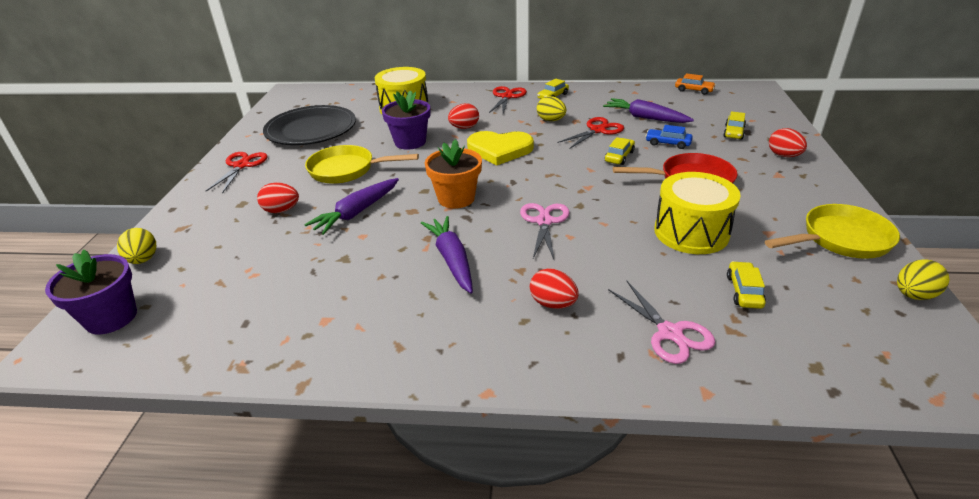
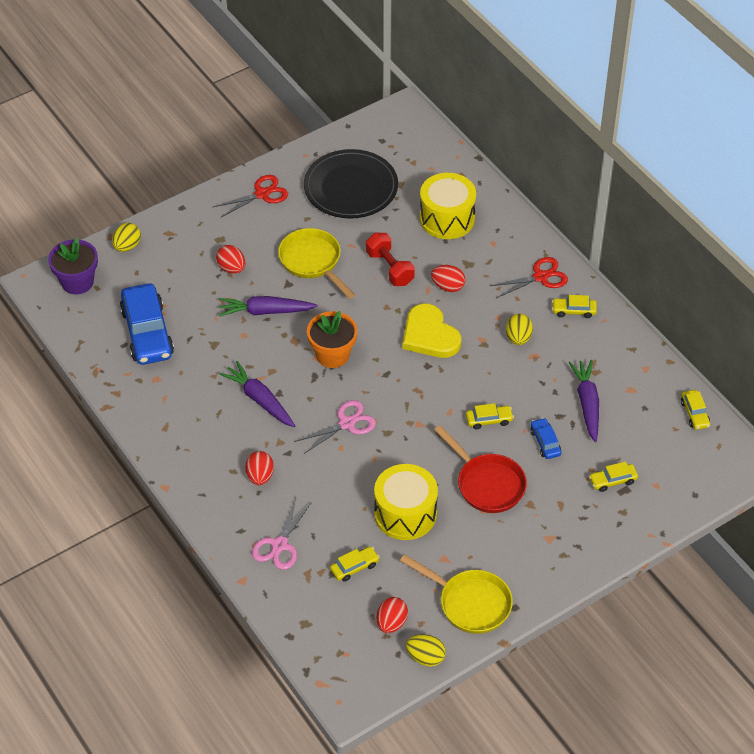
camera: 50 degrees right, 15 degrees up
(259, 297) = (147, 333): none -> blue car
(410, 142) = (389, 268): purple flower pot -> red dumbbell
(451, 259) = (259, 400): purple carrot -> purple carrot turned 75 degrees counterclockwise
(598, 130) = (527, 382): red scissors -> none
(694, 90) = (694, 414): orange car -> yellow car
(783, 155) = (592, 531): red egg -> red egg (391, 623)

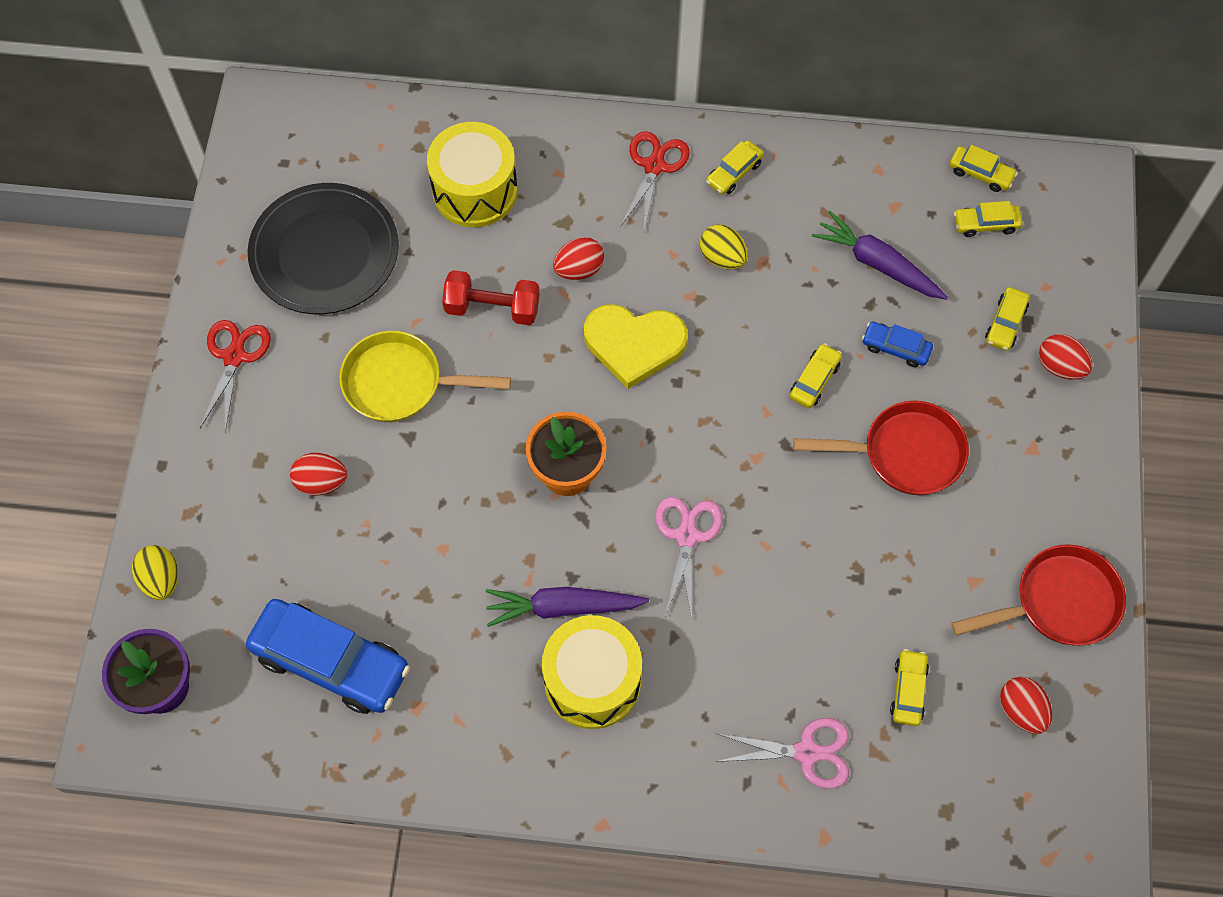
camera: 50 degrees left, 15 degrees up
(260, 476) = (682, 697): red egg -> red egg (1060, 366)
(265, 311) = (429, 496): purple carrot -> none
(279, 545) = (806, 752): pink scissors -> pink scissors turned 60 degrees counterclockwise
(405, 513) = (875, 574): yellow drum -> yellow drum (592, 681)
(425, 657) = (1098, 710): yellow egg -> none
(470, 603) = (1058, 602): yellow pan -> red pan
(665, 435) = (986, 224): none -> yellow car

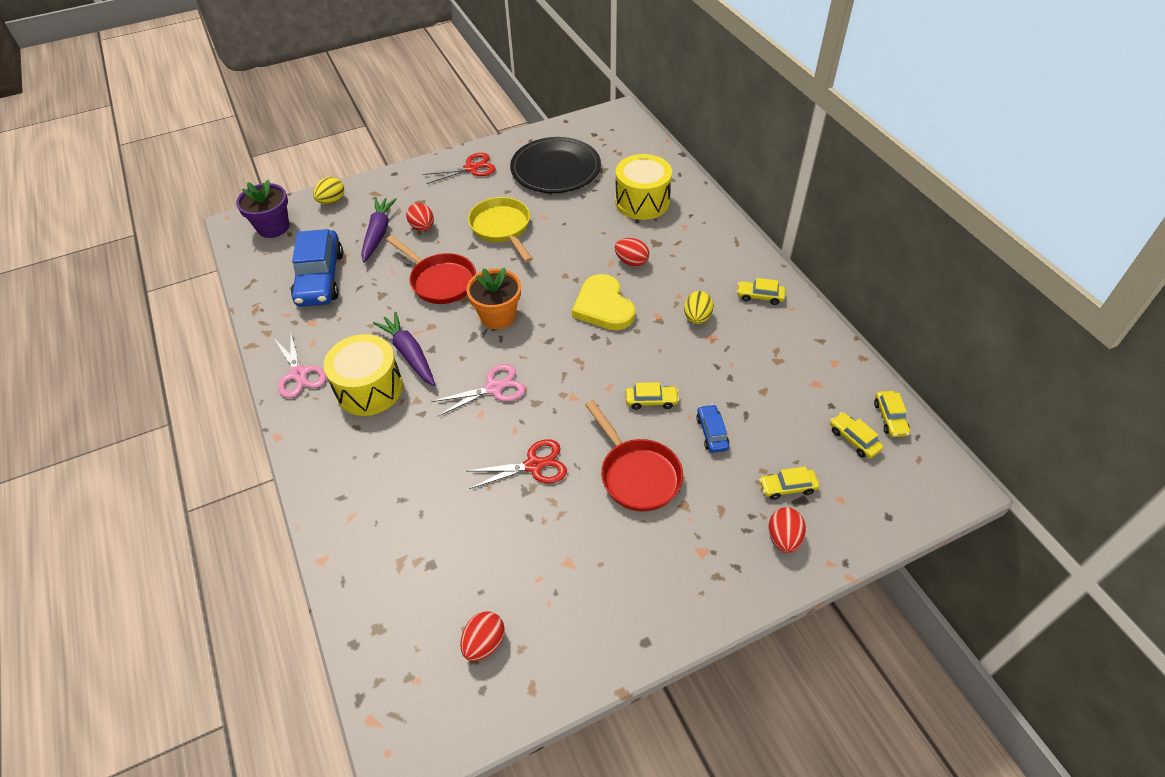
camera: 60 degrees right, 15 degrees down
(492, 308) = (576, 240): red dumbbell -> none
(654, 166) = (728, 261): red scissors -> red scissors (534, 465)
(806, 752) = (379, 521): pink scissors -> pink scissors (299, 374)
(877, 264) = (765, 394): purple carrot -> purple carrot (378, 233)
(908, 690) = (458, 560): yellow car -> none
(1058, 602) = (589, 628): red pan -> red pan (440, 281)

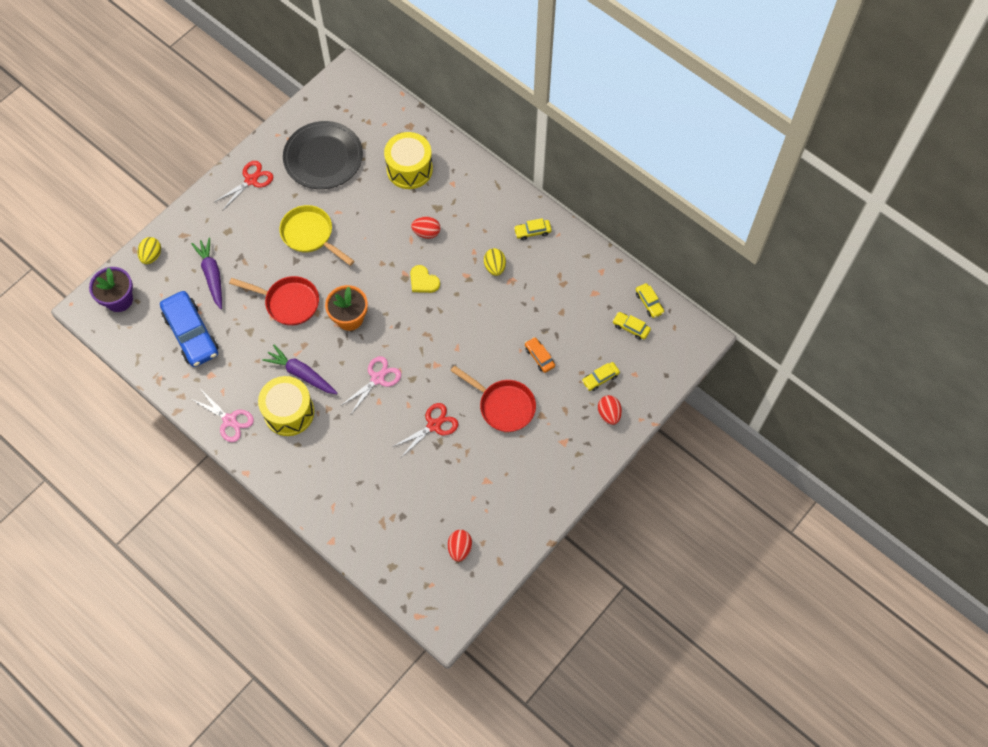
camera: 25 degrees left, 15 degrees up
(422, 227) = (245, 256): red egg -> none
(603, 306) = (423, 281): yellow heart -> yellow heart, size x0.60
(651, 401) = (490, 348): yellow car -> none
(712, 433) = (539, 357): blue car -> orange car

